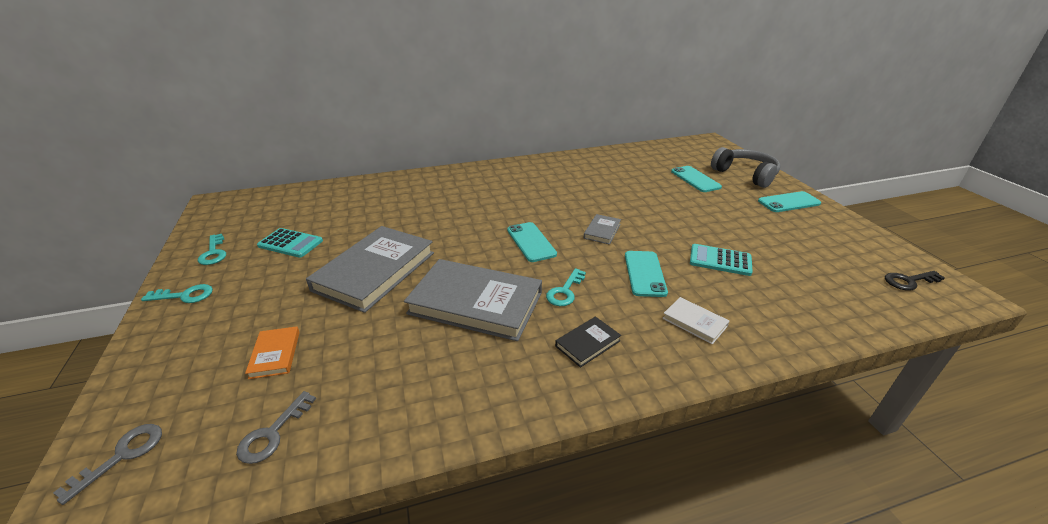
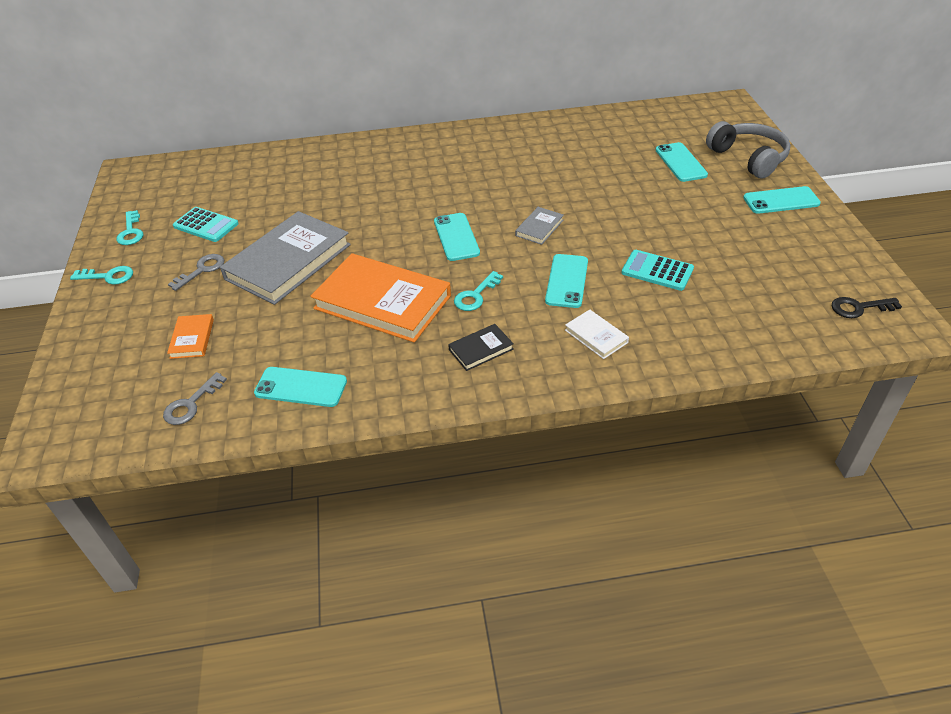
camera: 10 degrees right, 10 degrees up
(122, 455) = (75, 410): grey key -> grey key (202, 270)
(403, 401) = (301, 387): none -> turquoise phone
(476, 303) = (382, 302): grey book -> orange book

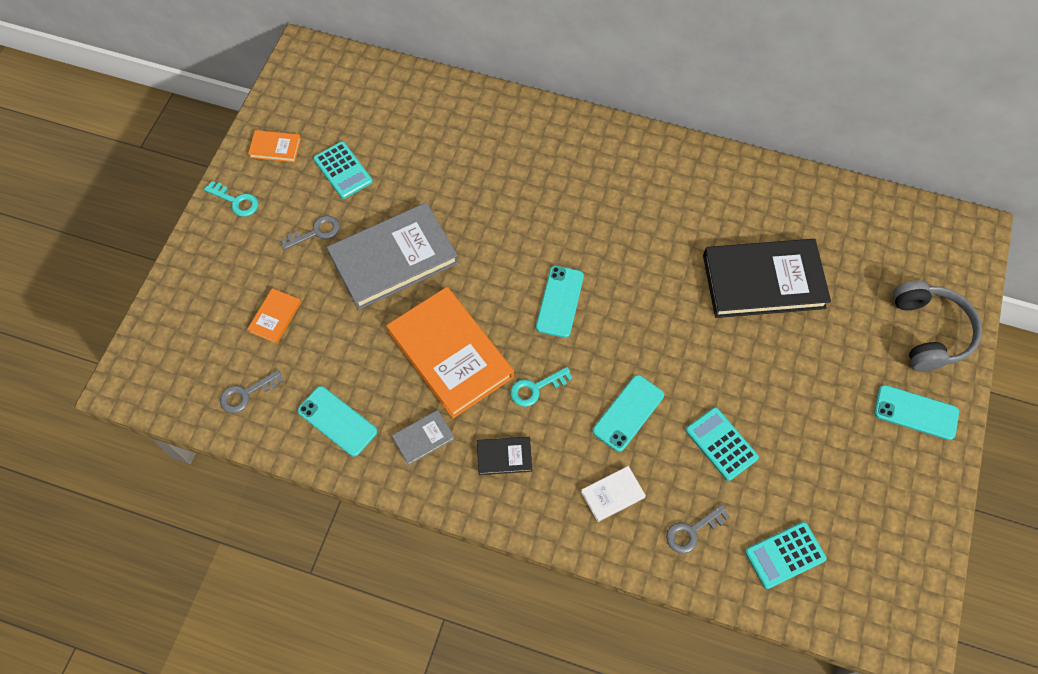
camera: 25 degrees right, 20 degrees up
(131, 232) = (275, 148): turquoise key -> orange book
(539, 228) = (645, 328): grey book -> grey book (423, 438)
(596, 336) = (612, 495): white book -> white book turned 75 degrees clockwise
(608, 173) = (763, 281): none -> black book
(680, 162) = (850, 303): turquoise phone -> none
(682, 332) = (692, 531): none -> grey key
(767, 317) = (785, 555): none -> turquoise calculator
(859, 308) = (881, 591): black key -> none

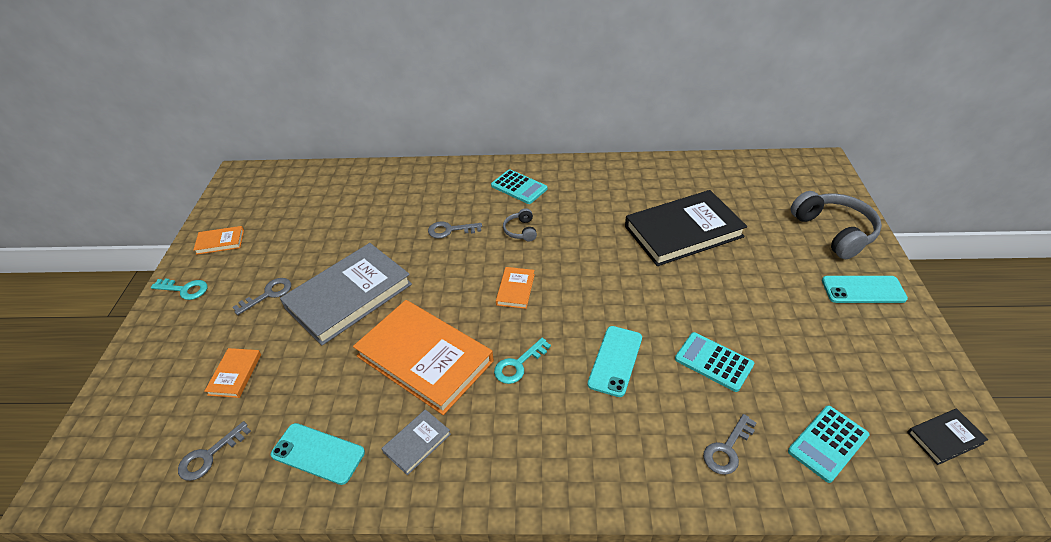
camera: 15 degrees left, 20 degrees down
(343, 170) = (287, 243): turquoise calculator -> turquoise calculator (519, 187)
(504, 456) = (508, 435): black book -> black book (945, 438)
(514, 203) = (450, 230): none -> grey key
(560, 301) = (515, 289): turquoise phone -> orange book
(589, 227) = (521, 230): none -> grey headphones
(612, 495) = (632, 438): white book -> none

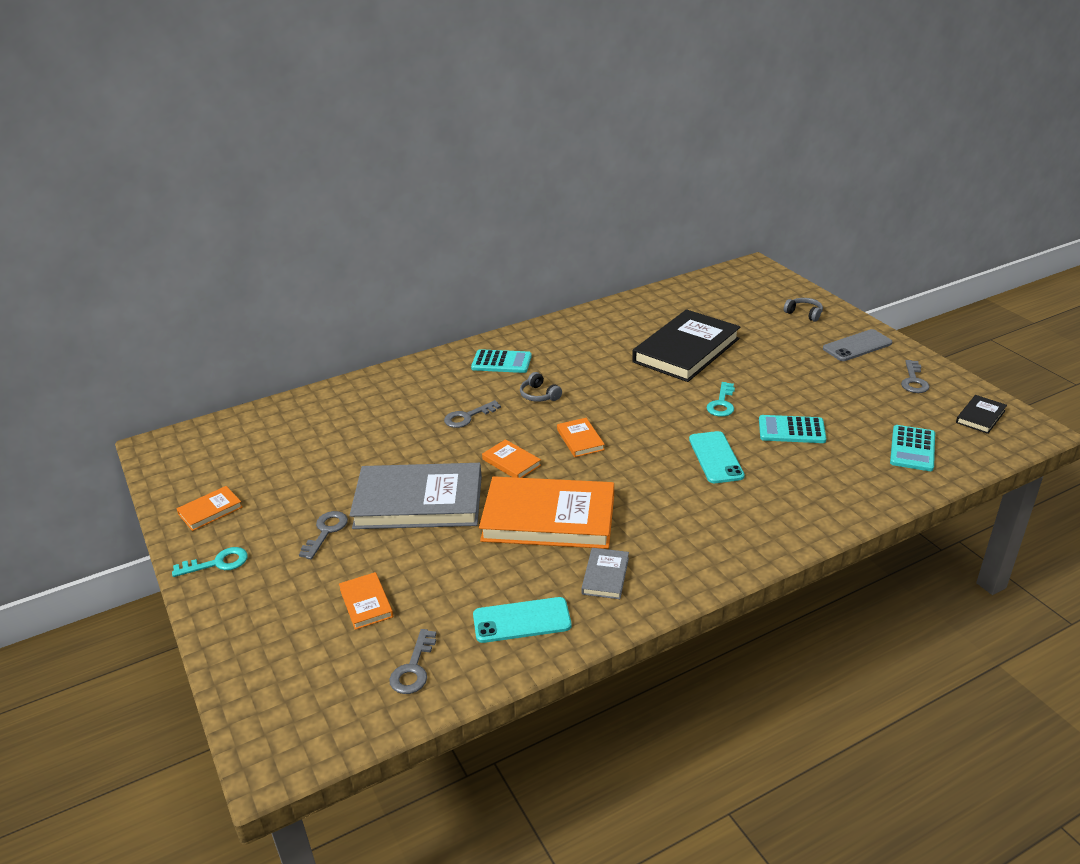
camera: 30 degrees left, 10 degrees down
(349, 296) = (418, 501): grey book -> grey book turned 75 degrees clockwise
(444, 288) = (511, 462): none -> orange book
(518, 365) = (638, 490): turquoise key -> turquoise key (722, 403)
(727, 449) = (850, 479): grey key -> grey key (913, 381)
(834, 232) = (804, 314): grey headphones -> grey headphones, size x0.49
(863, 290) = (857, 346): turquoise phone -> grey phone

